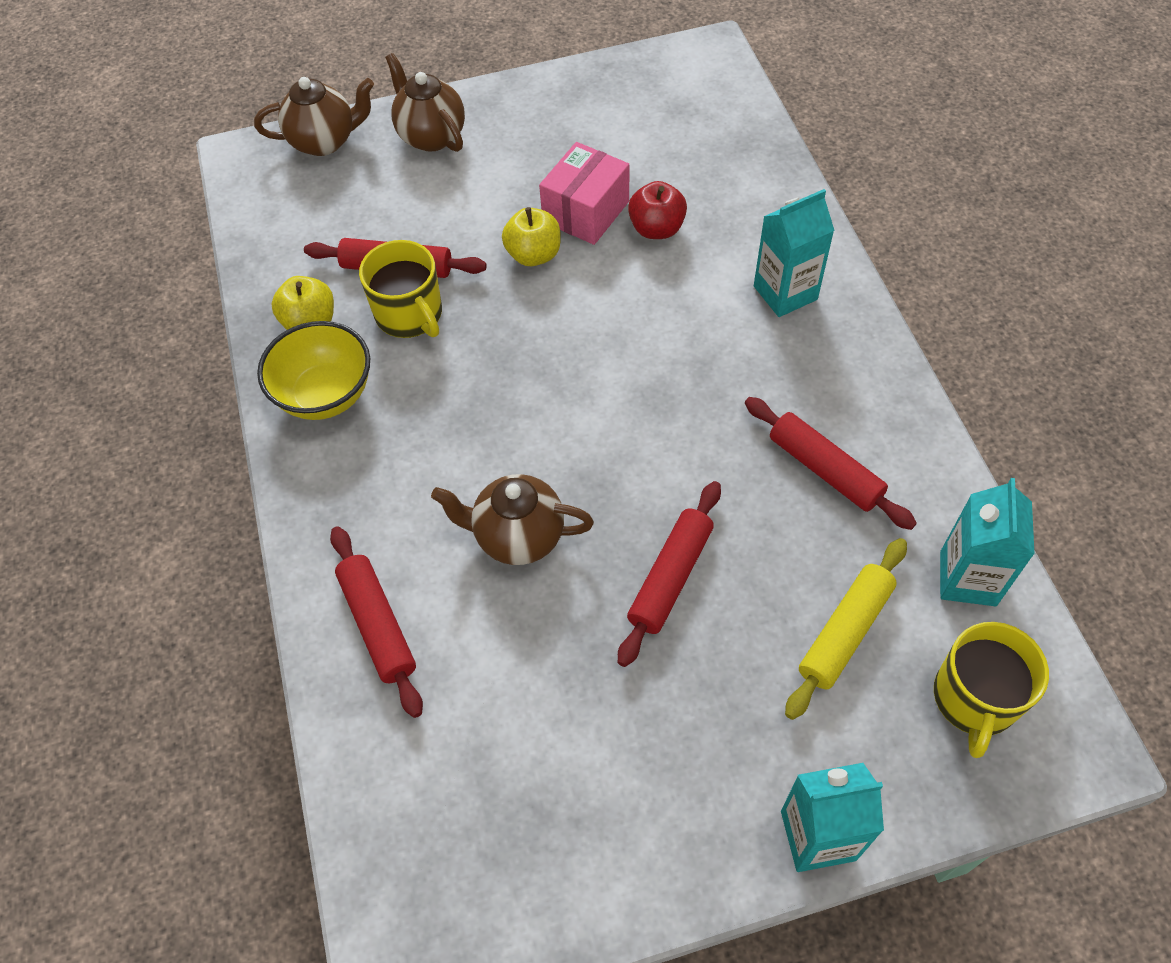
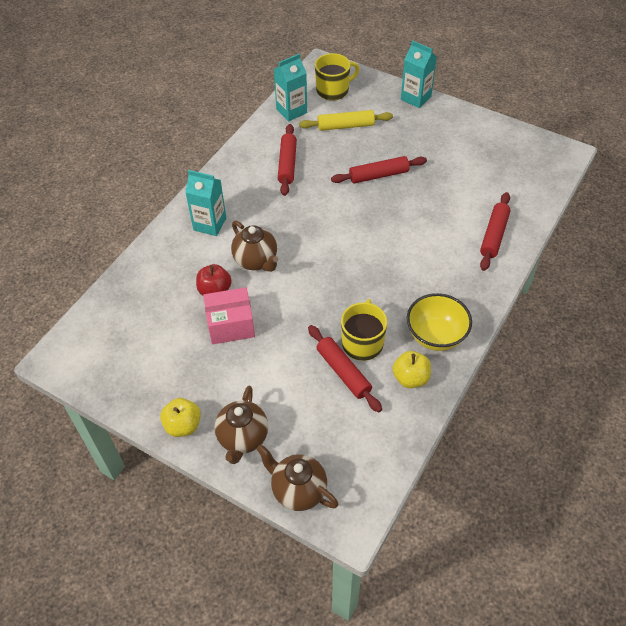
camera: 135 degrees left, 5 degrees down
(517, 536) = (415, 224): brown teapot -> brown teapot (256, 261)
(534, 254) = (278, 324): yellow apple -> yellow apple (183, 425)

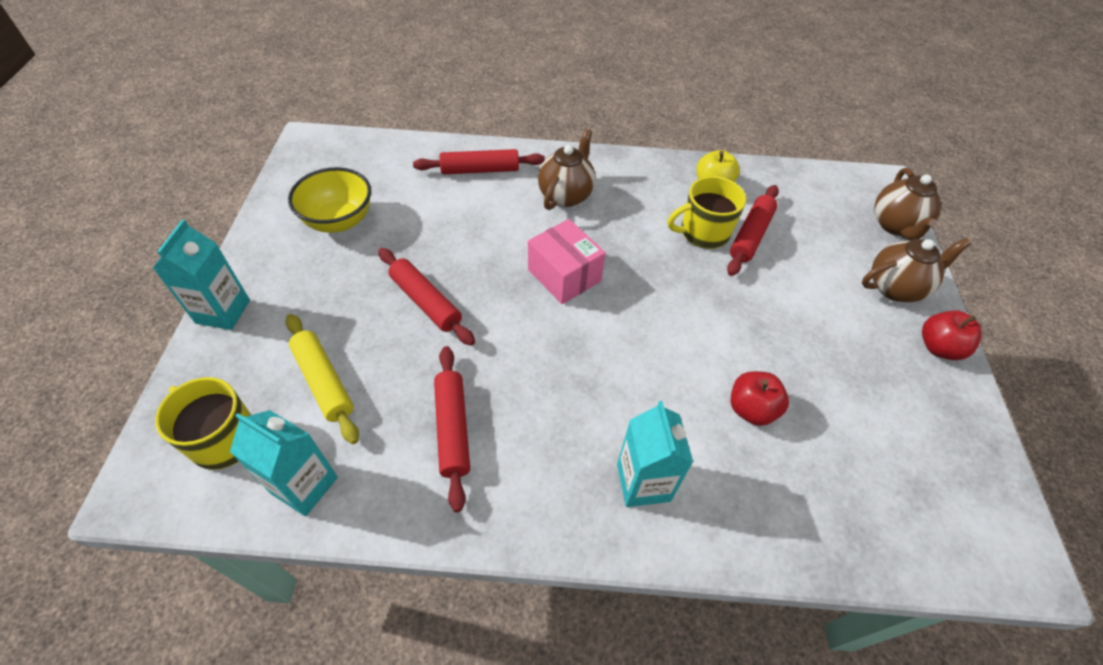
camera: 120 degrees left, 0 degrees up
(183, 425) = (938, 347): yellow apple -> red apple
(230, 325) = (784, 364): pink box -> pink box (564, 275)
(256, 261) = (668, 382): brown teapot -> brown teapot (566, 195)
(287, 164) = (452, 429): red rolling pin -> red rolling pin turned 75 degrees counterclockwise
(435, 336) = (649, 181): yellow bowl -> yellow bowl (339, 221)

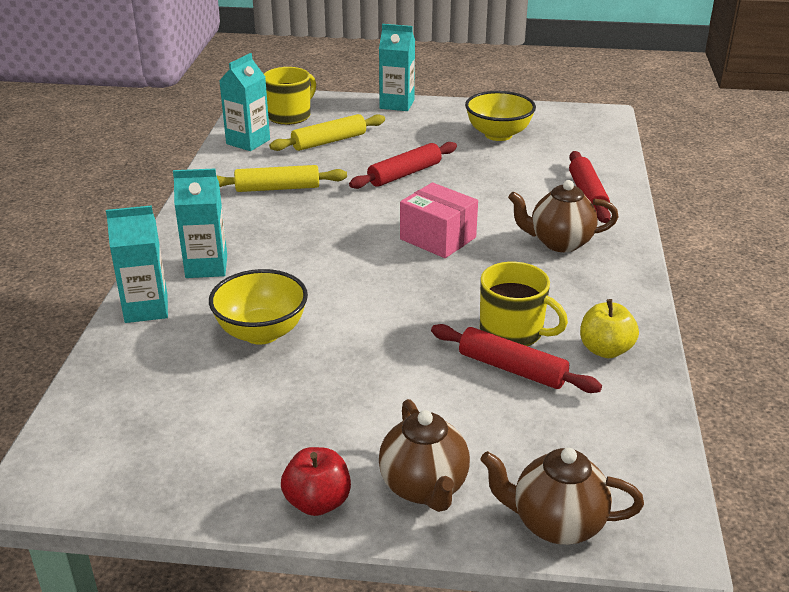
camera: 95 degrees right, 20 degrees down
(452, 429) = (277, 188): red rolling pin -> yellow rolling pin
(564, 275) = (438, 238): pink box -> pink box turned 75 degrees clockwise
(566, 195) = (559, 243): brown teapot -> brown teapot turned 150 degrees clockwise
(703, 232) = (513, 332): yellow mug -> yellow mug turned 135 degrees clockwise
(739, 532) = (146, 309): none -> turquoise carton
(751, 409) = (261, 332): red apple -> yellow bowl

